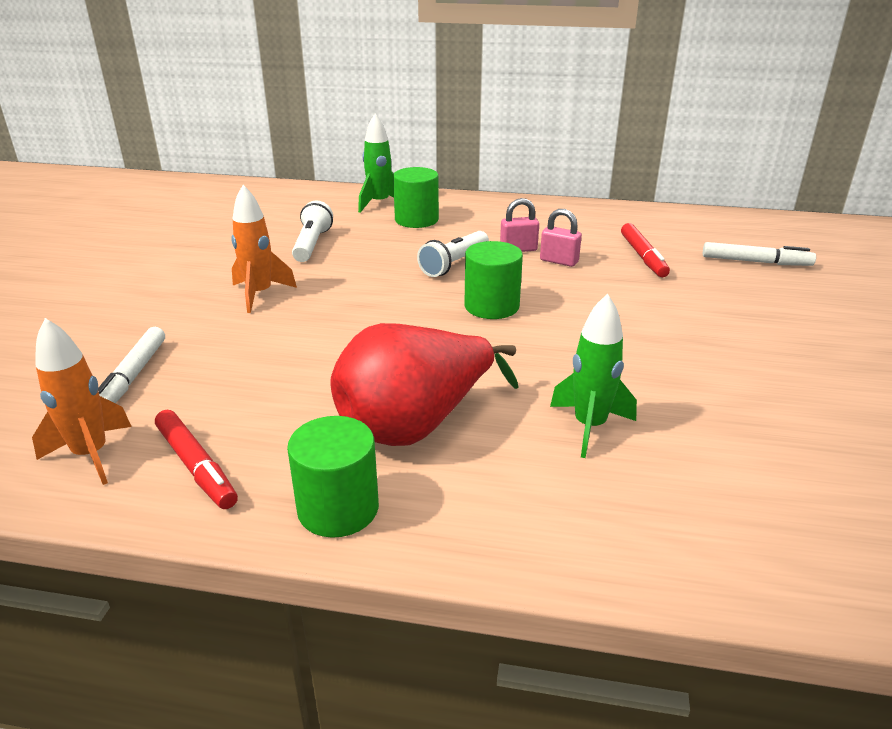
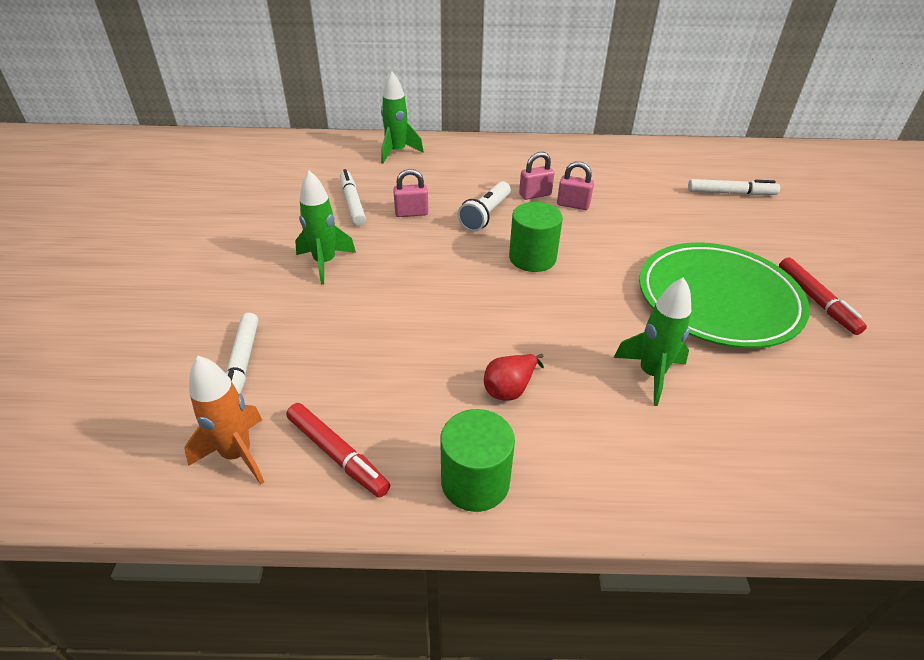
camera: 10 degrees left, 10 degrees up
(260, 294) = (325, 263): orange rocket -> green rocket
(312, 244) = (352, 203): white flashlight -> white marker
(372, 257) = (411, 213): none -> pink padlock
(415, 425) = (510, 389): red pear -> red pear, size x0.44
(416, 220) = (436, 168): green cylinder -> none
(643, 256) = (640, 195): red marker -> red marker (816, 301)
(701, 361) = (718, 299): none -> green plate

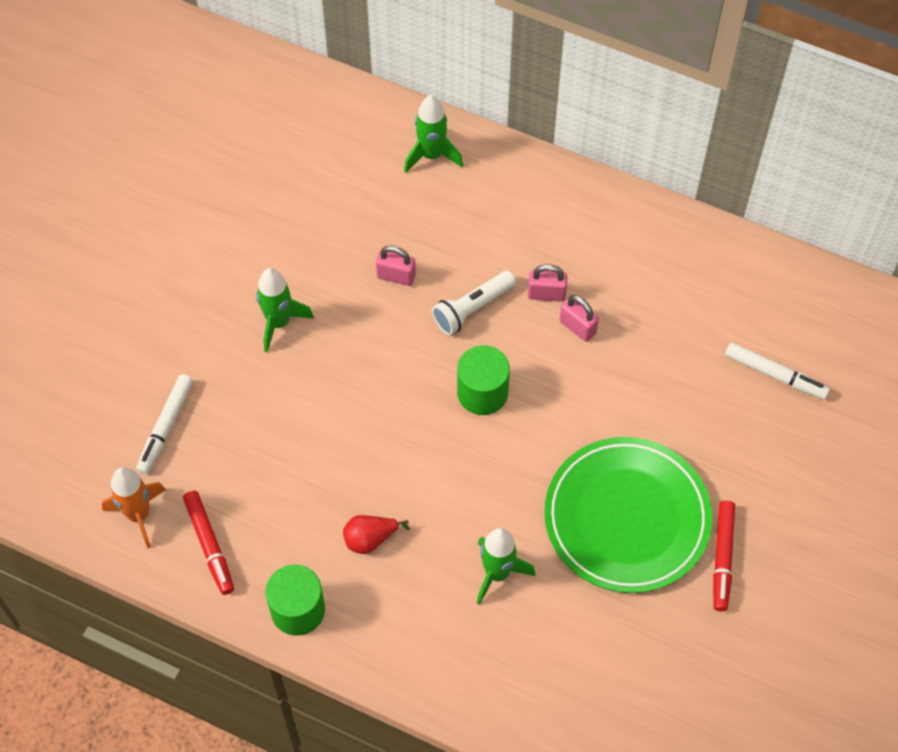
camera: 25 degrees right, 20 degrees up
(352, 203) = (342, 235): white marker -> none

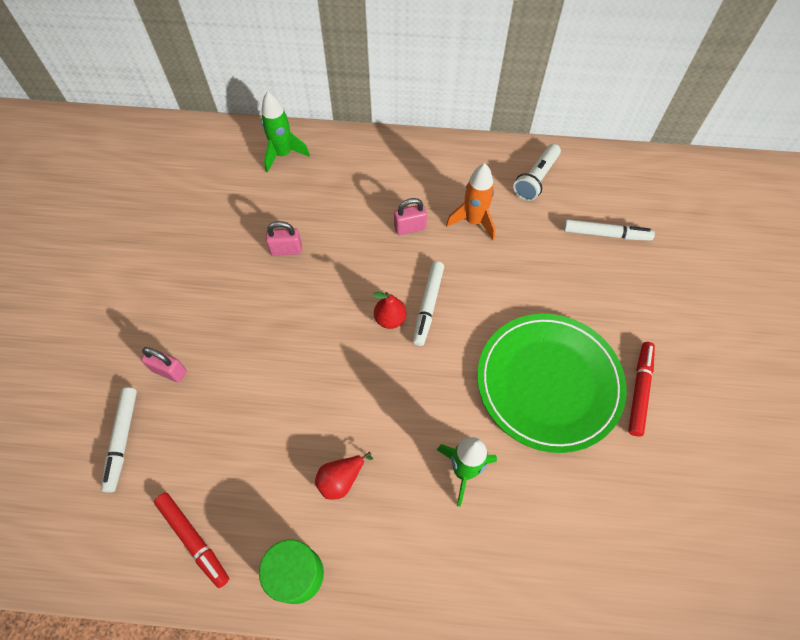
camera: 20 degrees left, 0 degrees up
(139, 515) = (116, 534): orange rocket -> orange rocket (473, 221)
(279, 322) = (200, 316): green rocket -> none
(472, 308) = (356, 256): white flashlight -> white flashlight (536, 179)
(482, 392) = (390, 319): green cylinder -> red pear
(530, 391) = (428, 306): none -> white marker
(577, 327) = (444, 245): pink padlock -> pink padlock (169, 371)
(722, 558) = (639, 390): red marker -> red marker turned 150 degrees counterclockwise

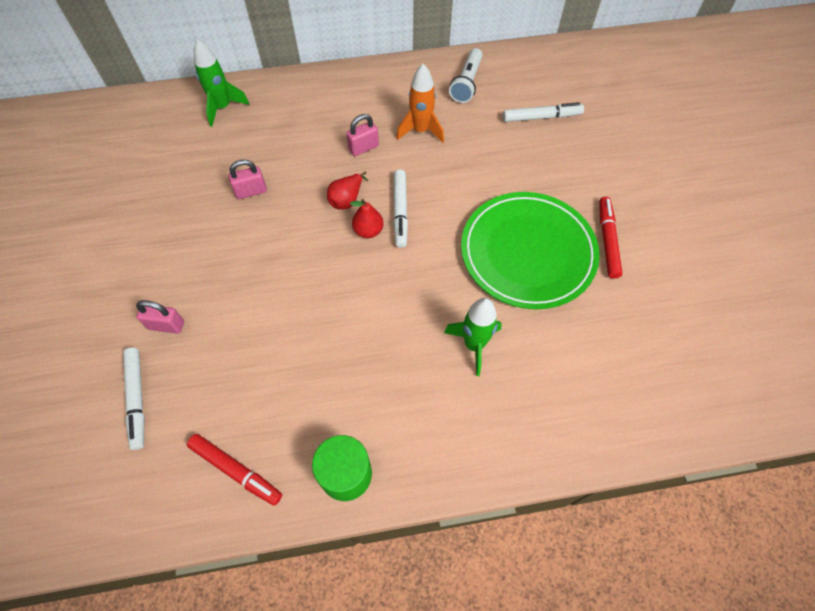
camera: 15 degrees left, 0 degrees up
(341, 479) = (363, 381): red pear -> red pear (347, 199)

